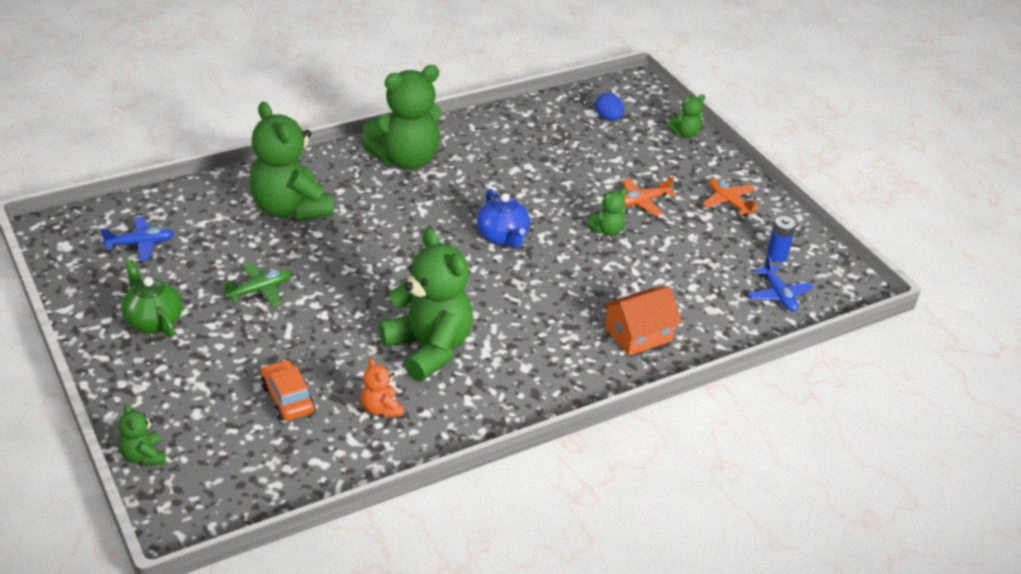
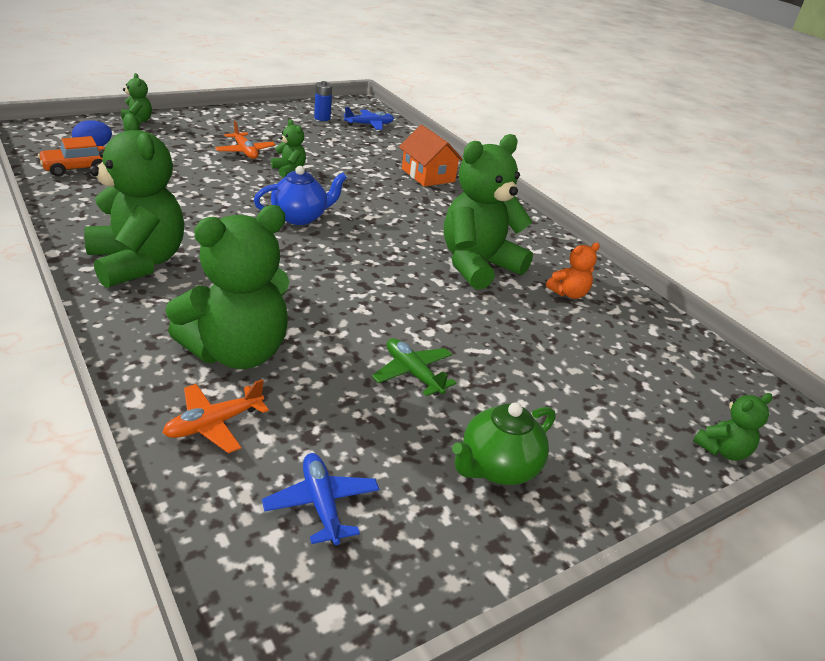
camera: 95 degrees left, 5 degrees down
(287, 398) = (583, 348): orange car -> orange car (76, 168)
(729, 202) = (249, 122): orange plane -> orange plane (214, 424)

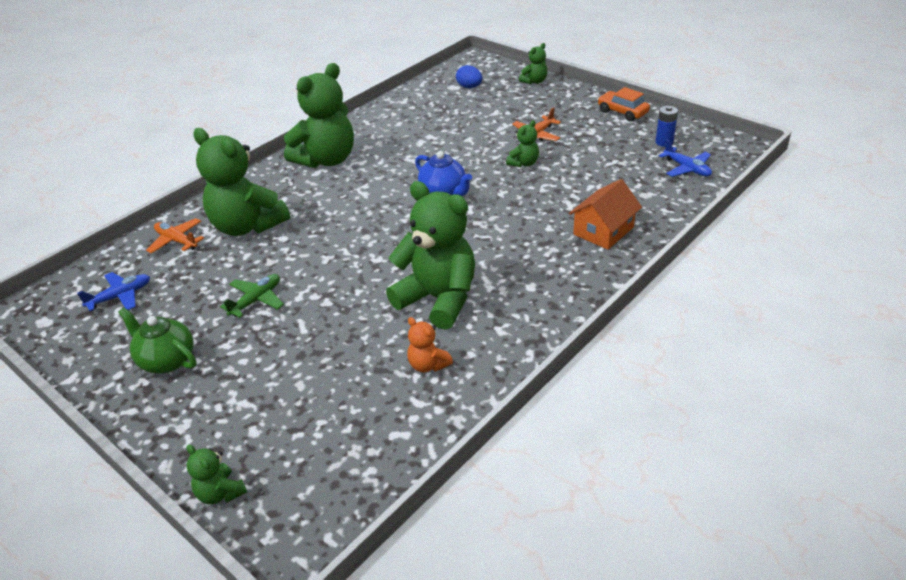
camera: 80 degrees right, 5 degrees up
(76, 168) = (432, 95): orange car -> orange car (622, 112)

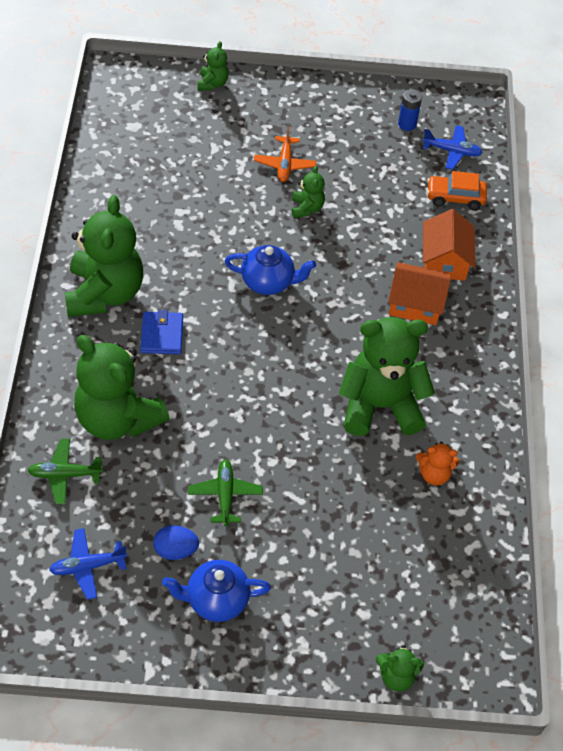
camera: 45 degrees left, 15 degrees up
(120, 296) = (87, 566): blue plane -> blue plane turned 120 degrees counterclockwise
(166, 360) = (216, 600): green teapot -> blue teapot
(176, 241) = (65, 475): orange plane -> green plane
(247, 226) = (117, 419): green teddy bear -> green teddy bear turned 45 degrees clockwise
(334, 194) = (162, 335): none -> blue wallet
(469, 87) = (151, 119): blue egg -> blue egg (175, 550)
(545, 248) = (415, 304): none -> orange house
(622, 112) = (337, 96): orange car -> orange car (455, 197)

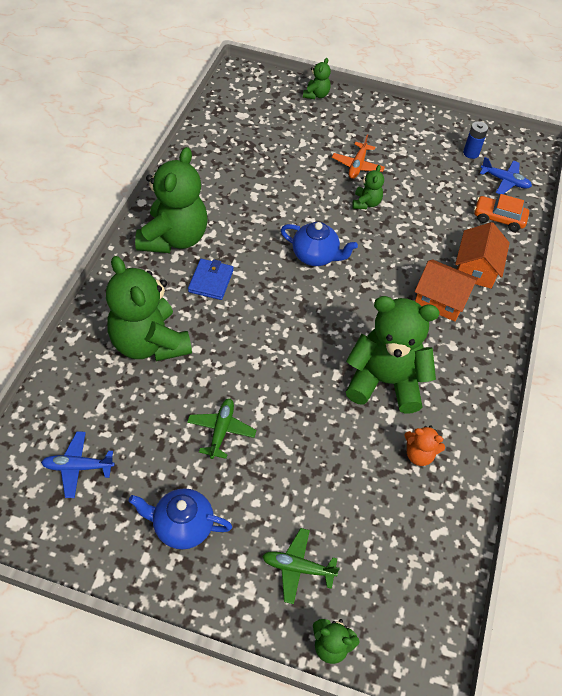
camera: 15 degrees right, 0 degrees up
(65, 475) = (87, 381): green plane -> green plane (298, 568)
(175, 550) = (161, 470): blue egg -> none

